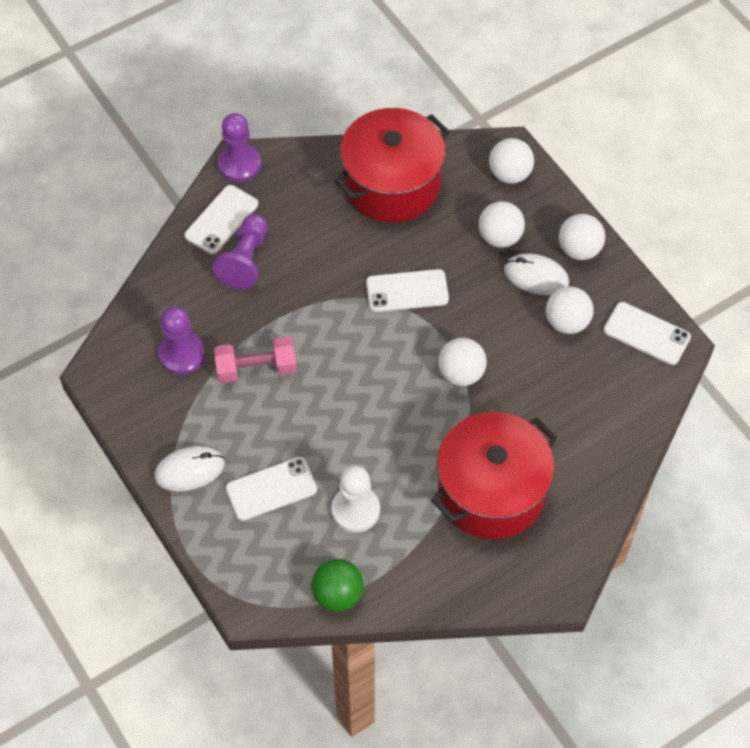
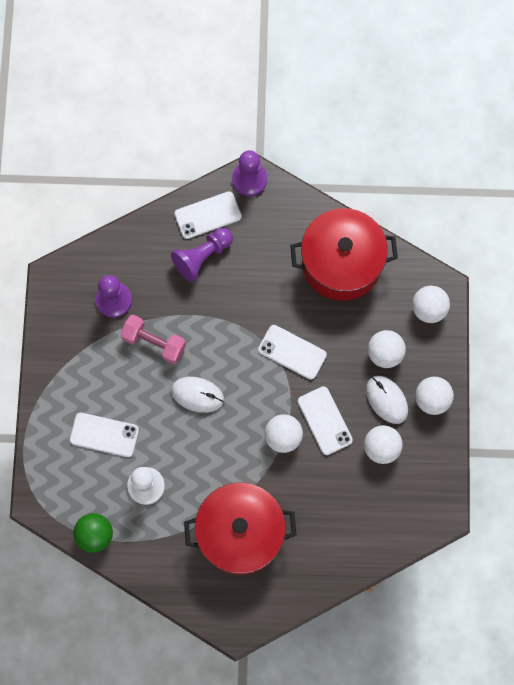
camera: 35 degrees right, 15 degrees up
(190, 470) = (63, 386): white mouse -> white mouse (197, 395)
(646, 334) = (428, 493): white phone -> white phone (324, 420)

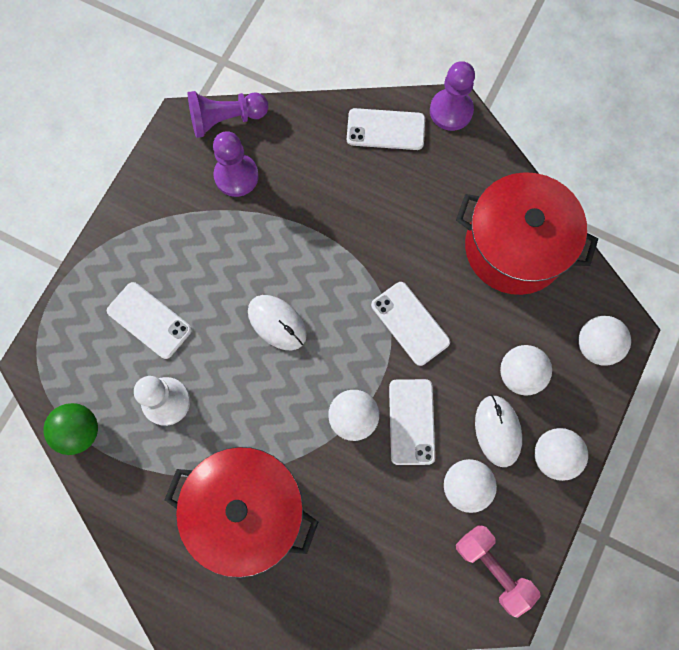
camera: 25 degrees right, 0 degrees up
(154, 342) = (257, 242): pink dumbbell -> pink dumbbell (493, 568)
(202, 257) = (357, 172): purple pawn -> purple pawn (226, 119)

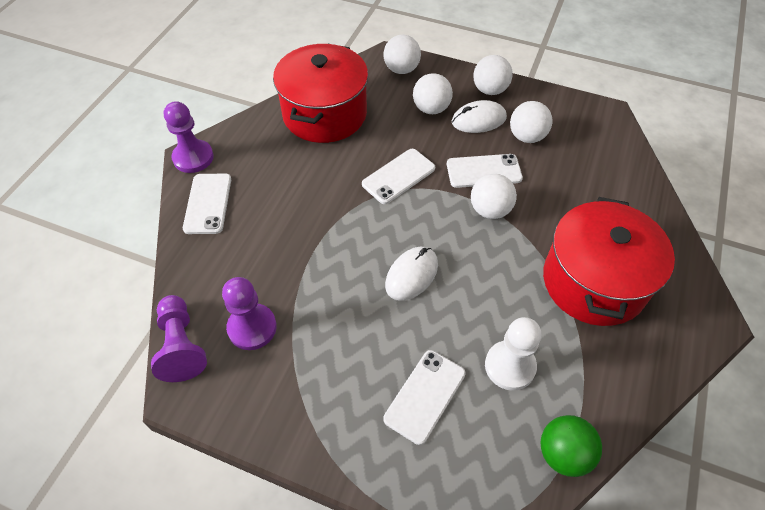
camera: 95 degrees left, 20 degrees down
(493, 568) = (582, 120): pink dumbbell -> none

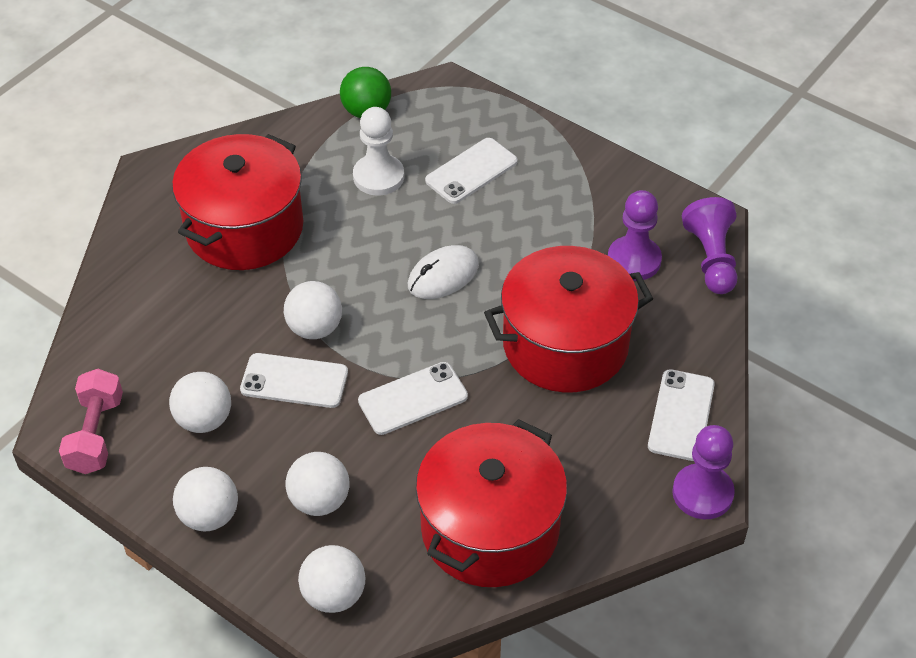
camera: 165 degrees left, 5 degrees down
(299, 238) = (565, 344): none -> red pot
(478, 120) = (257, 463): white mouse -> none
(586, 116) = (96, 434): none -> pink dumbbell

